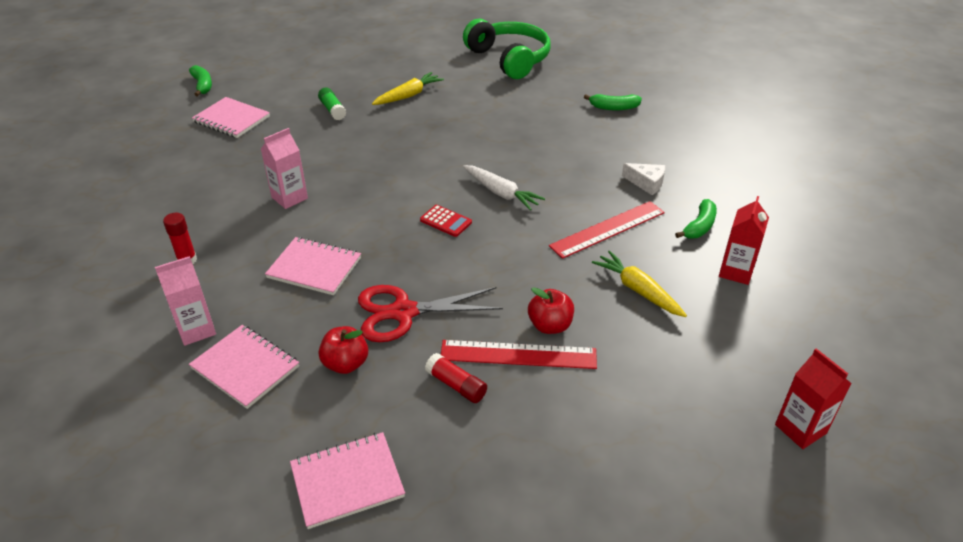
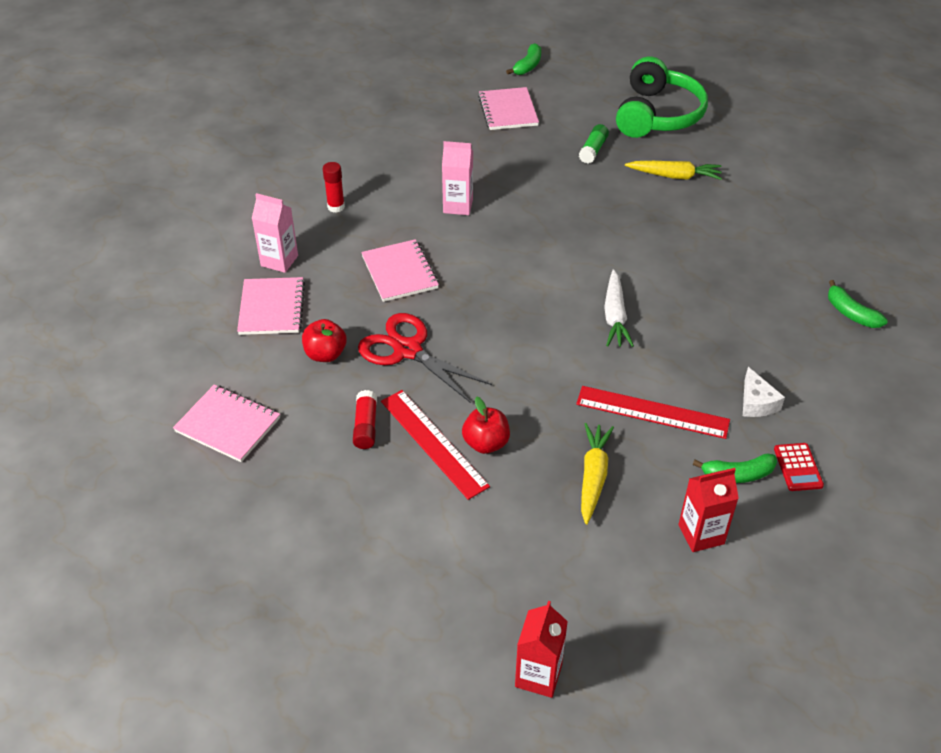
camera: 50 degrees right, 5 degrees up
(446, 221) = (537, 306): red calculator -> red calculator (798, 467)
(509, 59) = (827, 197): green headphones -> green headphones (657, 115)

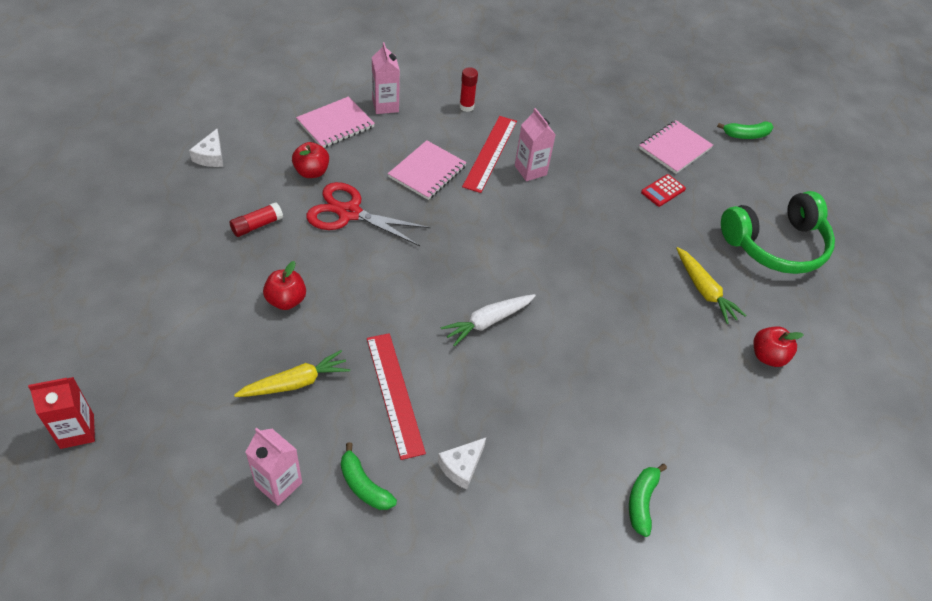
camera: 50 degrees right, 5 degrees up
(228, 425) = (211, 156): pink notebook -> white cheese
(407, 350) = (349, 213): red scissors -> red scissors turned 75 degrees counterclockwise
(433, 443) = (266, 270): red ruler -> red ruler (490, 153)
(593, 150) = (681, 222): green glue stick -> none
(701, 534) = (278, 484): red carton -> pink carton
(761, 178) = (768, 356): none -> red apple
(798, 467) = (404, 530): red calculator -> red calculator (663, 191)

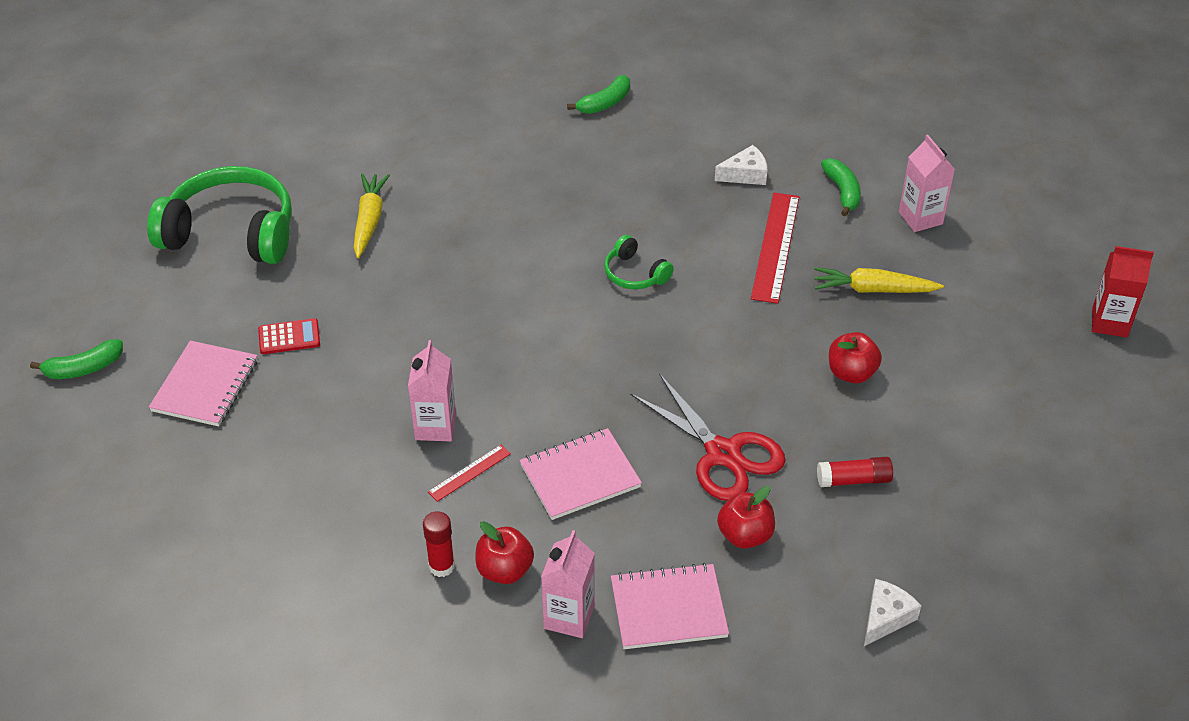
camera: 145 degrees left, 5 degrees down
(488, 322) = (634, 274): white carrot -> green headphones
(490, 153) = (469, 473): red ruler -> red ruler, size x0.52
(674, 148) = (205, 386): pink notebook -> pink notebook turned 60 degrees counterclockwise
(746, 135) = (83, 368): green banana -> green banana turned 135 degrees clockwise
(768, 356) = (374, 149): red apple -> red apple (504, 570)

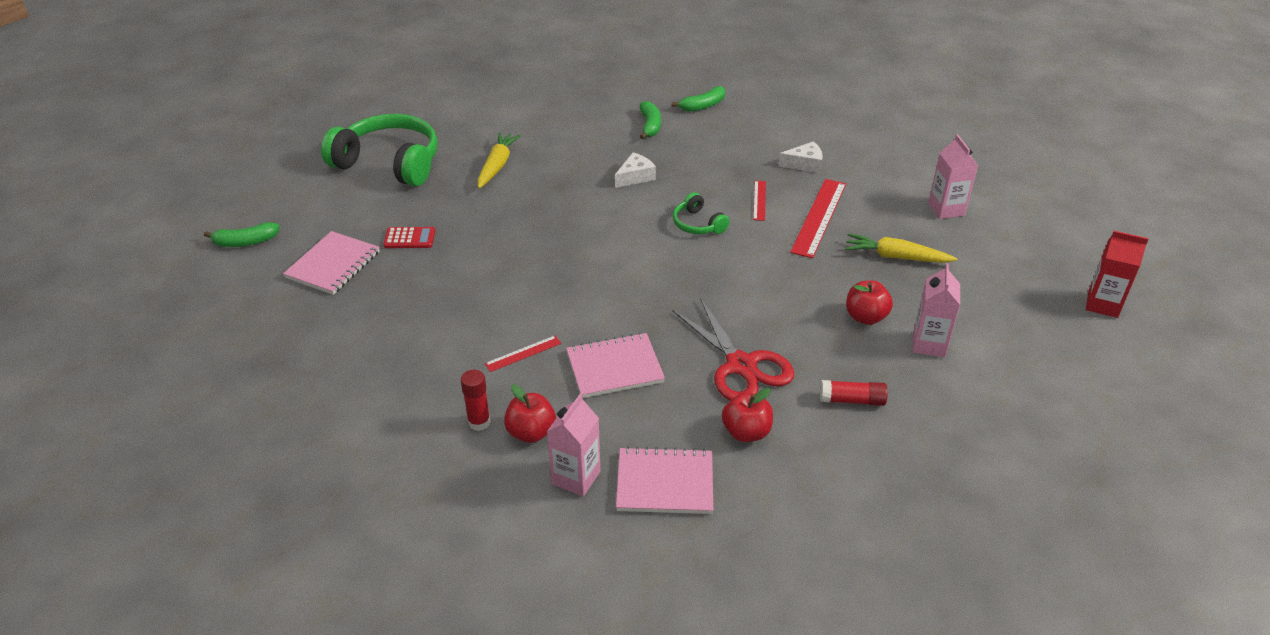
camera: 10 degrees right, 5 degrees down
(435, 427) = (505, 316): pink carton -> pink carton (929, 344)
(701, 232) = (759, 200): none -> red ruler
(842, 192) = (883, 184): green banana -> green banana (650, 126)
(885, 618) = (860, 518): white cheese -> white cheese (635, 177)

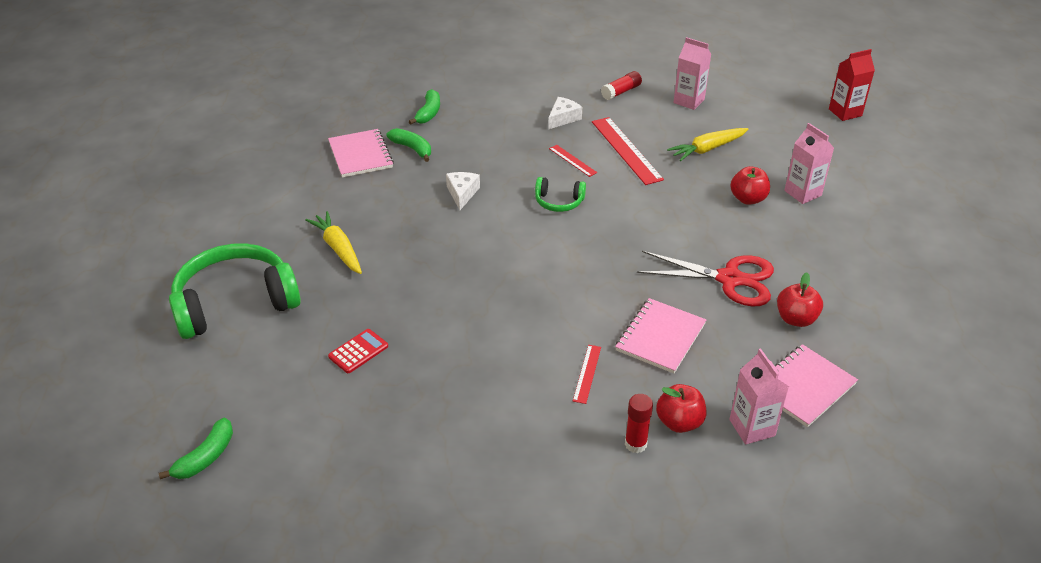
camera: 45 degrees left, 0 degrees up
(333, 265) = (326, 417): pink notebook -> pink notebook (361, 155)
(852, 400) = (817, 256): red glue stick -> red glue stick (621, 92)

